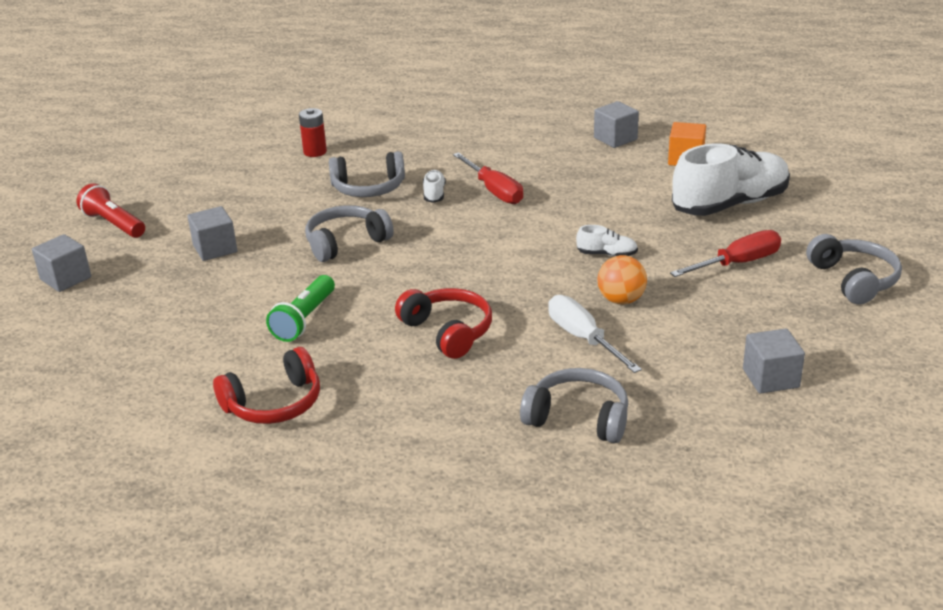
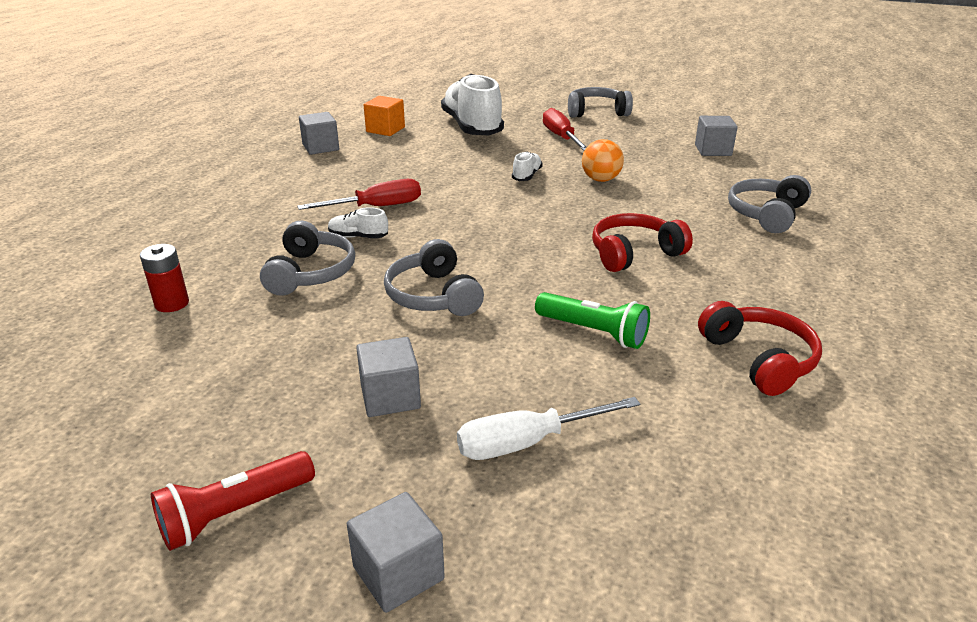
camera: 80 degrees left, 0 degrees up
(583, 338) = (655, 199): white screwdriver -> white screwdriver (527, 443)

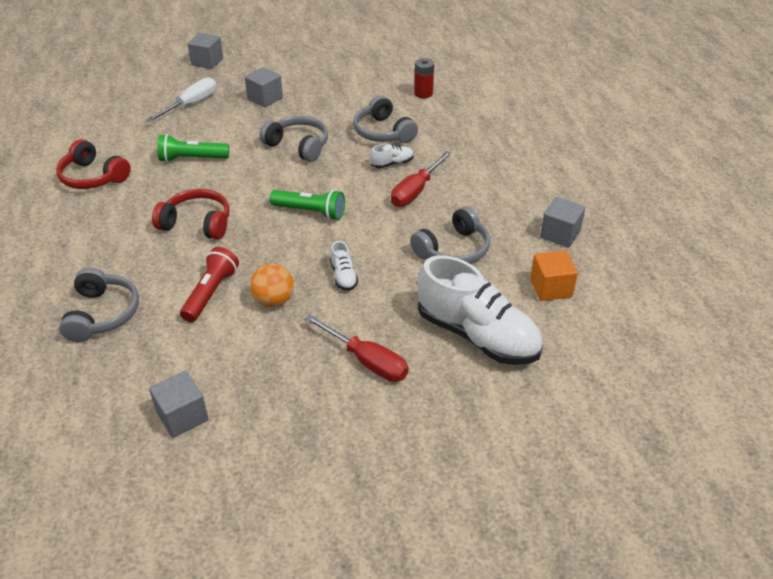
camera: 145 degrees right, 10 degrees up
(235, 513) = (277, 54): red flashlight -> red flashlight (210, 293)
(502, 224) = (310, 212): none -> green flashlight
(596, 112) = (374, 452): grey headphones -> grey headphones (453, 249)
(634, 253) = (197, 223): red headphones -> red headphones turned 105 degrees counterclockwise

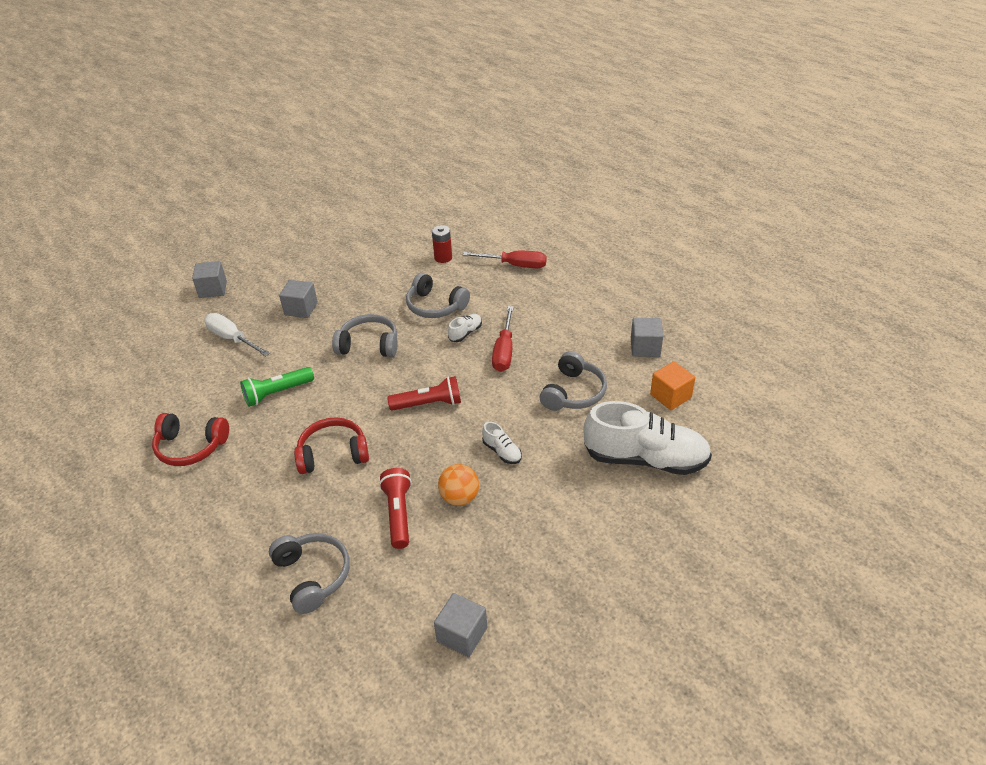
camera: 25 degrees left, 0 degrees up
(191, 104) = (232, 338): white screwdriver -> white screwdriver turned 60 degrees counterclockwise
(310, 212) = (428, 404): green flashlight -> red flashlight
(367, 361) = (577, 517): red screwdriver -> red screwdriver (515, 265)

